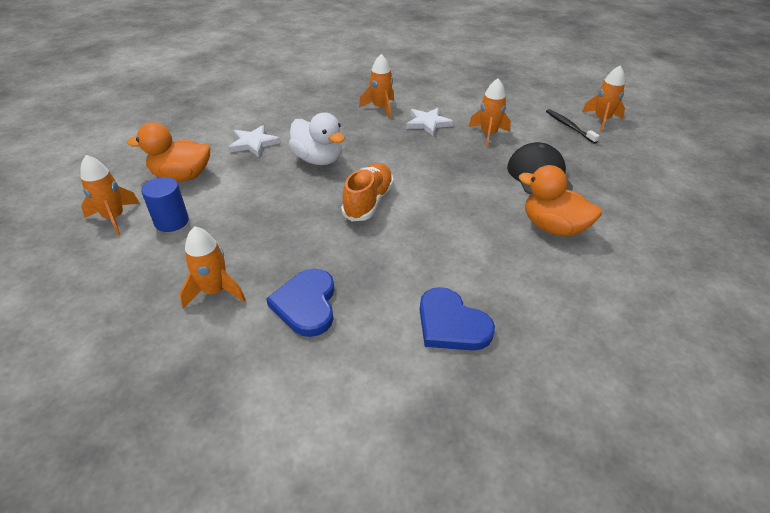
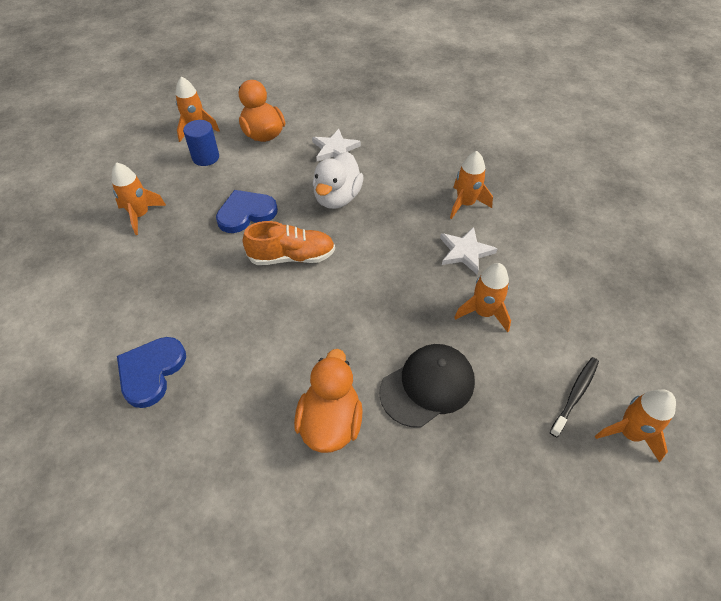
camera: 65 degrees right, 10 degrees up
(306, 304) = (144, 270): blue heart -> blue heart (246, 213)

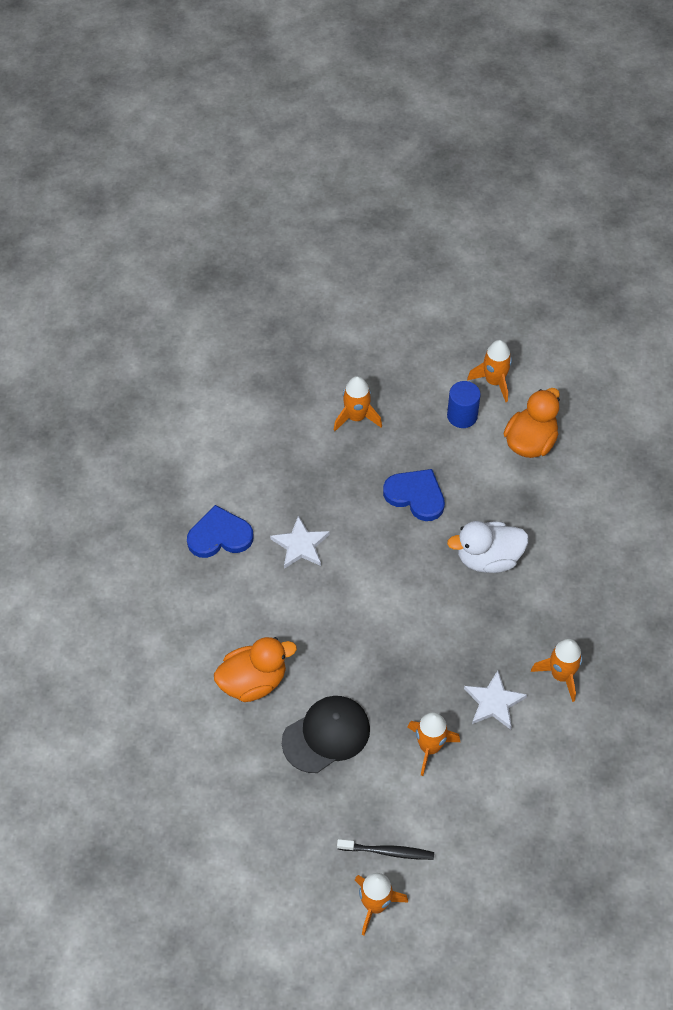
camera: 60 degrees right, 5 degrees up
(292, 257) = (390, 563): orange shoe -> none
(335, 149) = (557, 518): white star -> white star (300, 545)
(427, 386) = (326, 735): black cap -> black cap turned 60 degrees counterclockwise

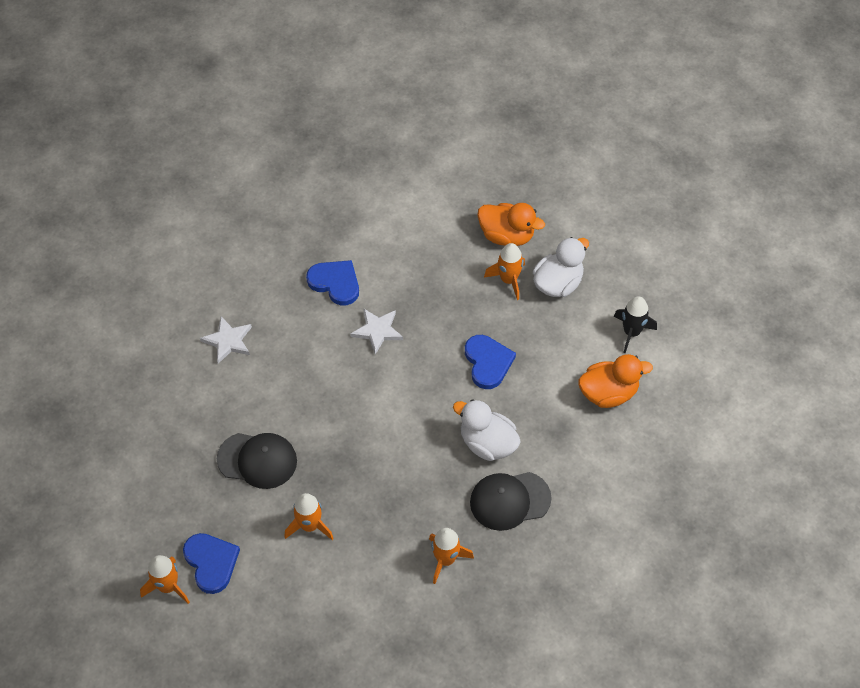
camera: 45 degrees right, 0 degrees up
(253, 681) = (253, 389): orange duck -> orange duck (506, 236)
(387, 851) = (211, 563): black toothbrush -> blue heart
(397, 389) = (558, 283): none -> white duck
(462, 416) = (581, 337): blue cylinder -> none
(494, 381) = (631, 332): orange rocket -> black rocket
(494, 702) = (382, 536): white star -> white star (228, 341)
(554, 587) = (509, 500): none -> black cap

